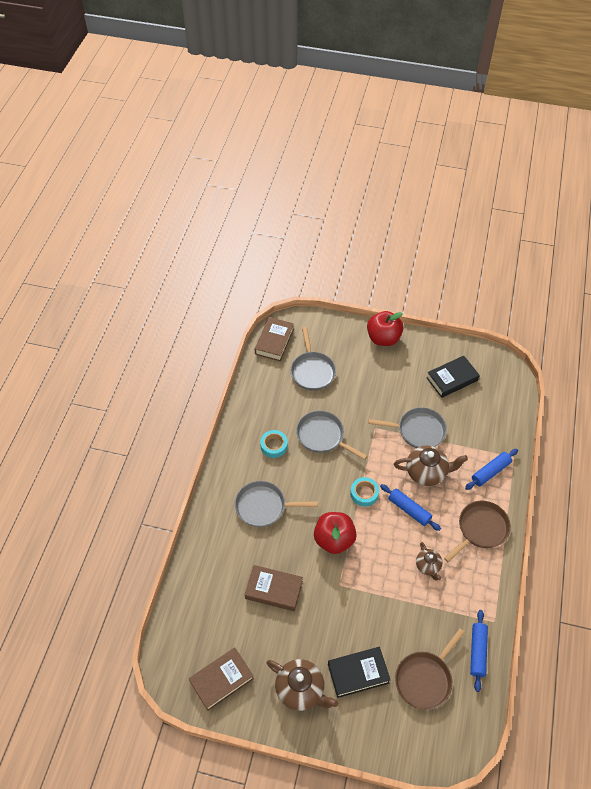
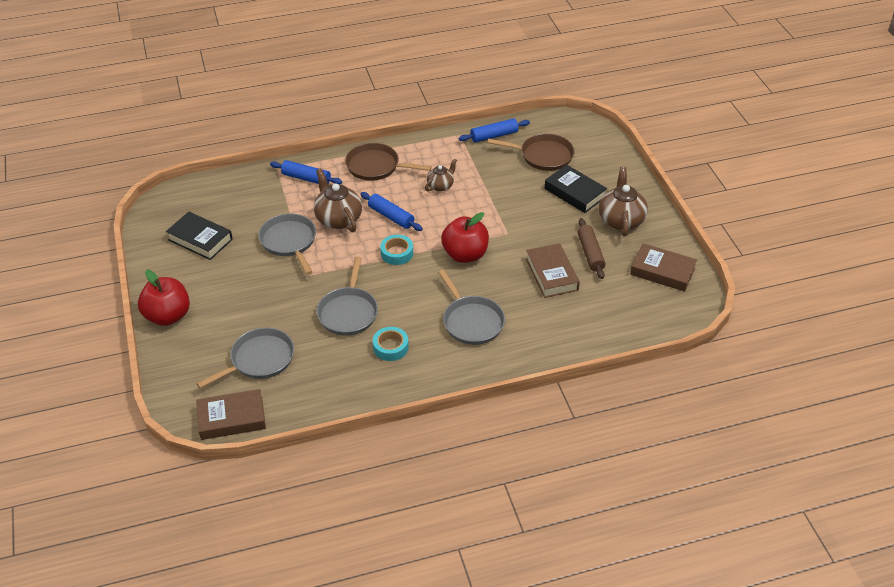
camera: 120 degrees left, 10 degrees down
(278, 635) = (590, 253): none -> brown rolling pin
(409, 510) = (391, 216): blue rolling pin -> blue rolling pin turned 60 degrees counterclockwise

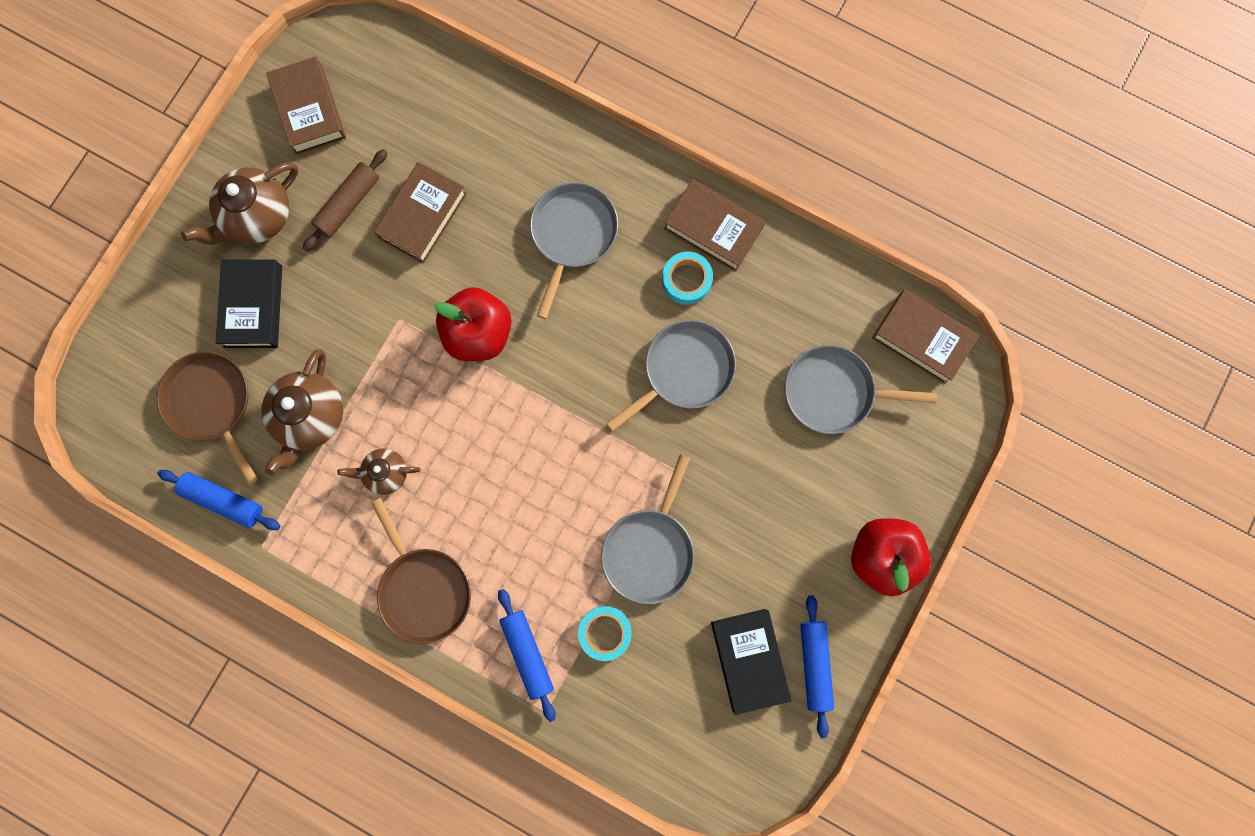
camera: 135 degrees left, 35 degrees up
(338, 219) = (559, 534): brown teapot -> brown teapot (311, 417)
(391, 216) = (496, 477): blue rolling pin -> blue rolling pin (814, 664)
(397, 253) = (549, 409): turquoise tape -> turquoise tape (605, 632)
(403, 379) = (713, 228): none -> brown book

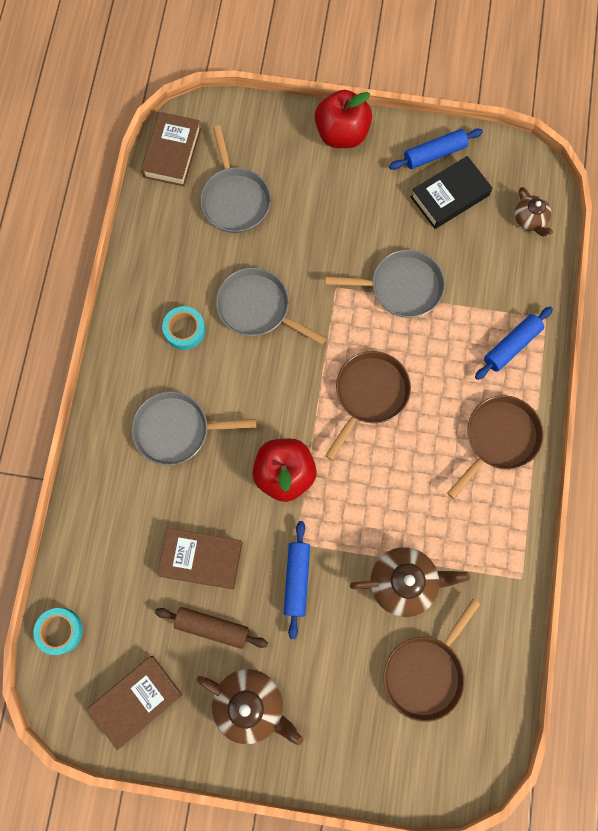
camera: 110 degrees left, 5 degrees down
(224, 500) = (498, 626): blue rolling pin -> blue rolling pin (297, 579)
(253, 306) = (330, 673): black book -> none
(386, 473) = (424, 503): brown teapot -> brown teapot (529, 220)
(532, 460) = (369, 394): none -> brown pan
(605, 632) = (473, 297): turquoise tape -> turquoise tape (60, 631)
(713, 228) = (135, 324): brown book -> none

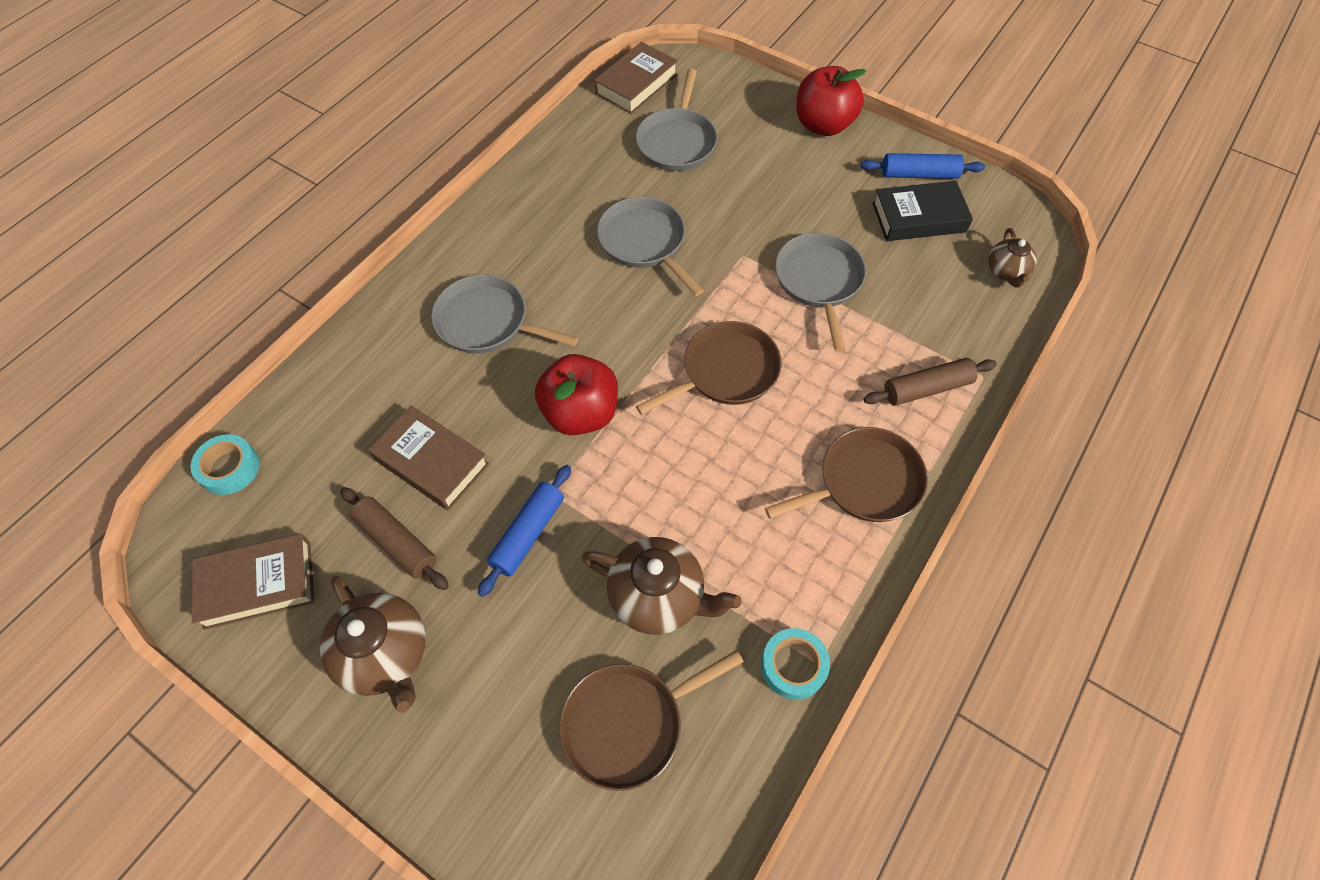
camera: 25 degrees right, 15 degrees down
(184, 330) = (554, 234): turquoise tape -> turquoise tape (793, 666)
(401, 287) = (819, 281): grey pan -> grey pan turned 120 degrees counterclockwise
(511, 346) = (926, 388): blue rolling pin -> brown rolling pin

